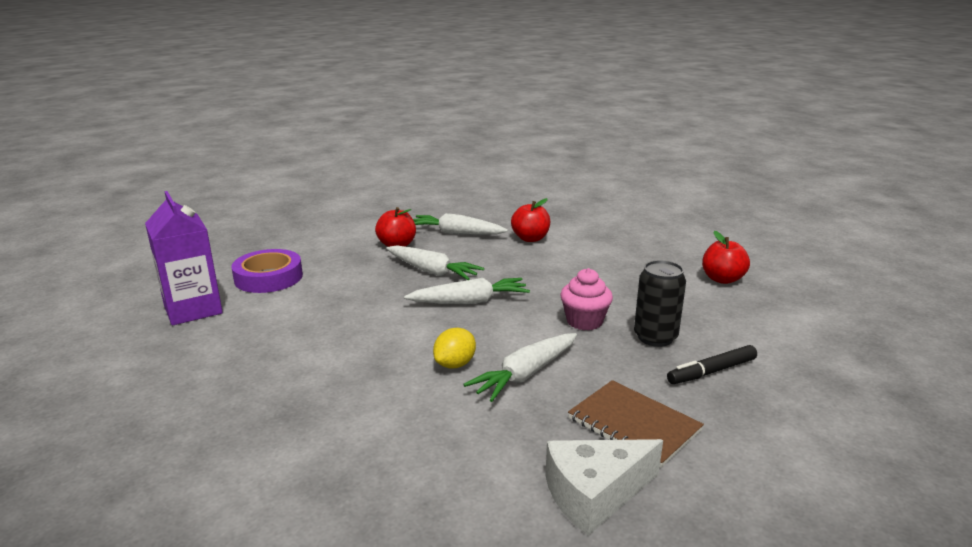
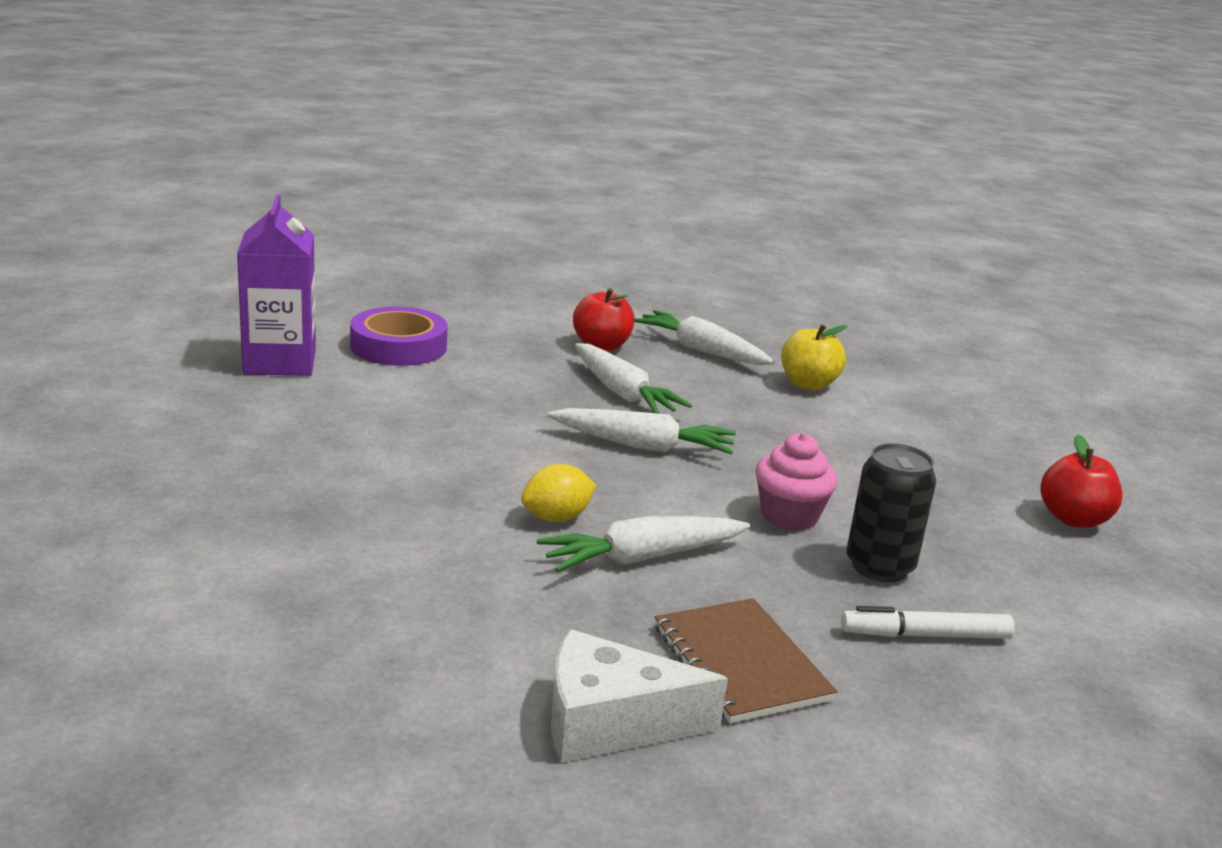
camera: 20 degrees right, 0 degrees up
(530, 238) = (808, 384): red apple -> yellow apple
(712, 371) = (925, 635): black marker -> white marker

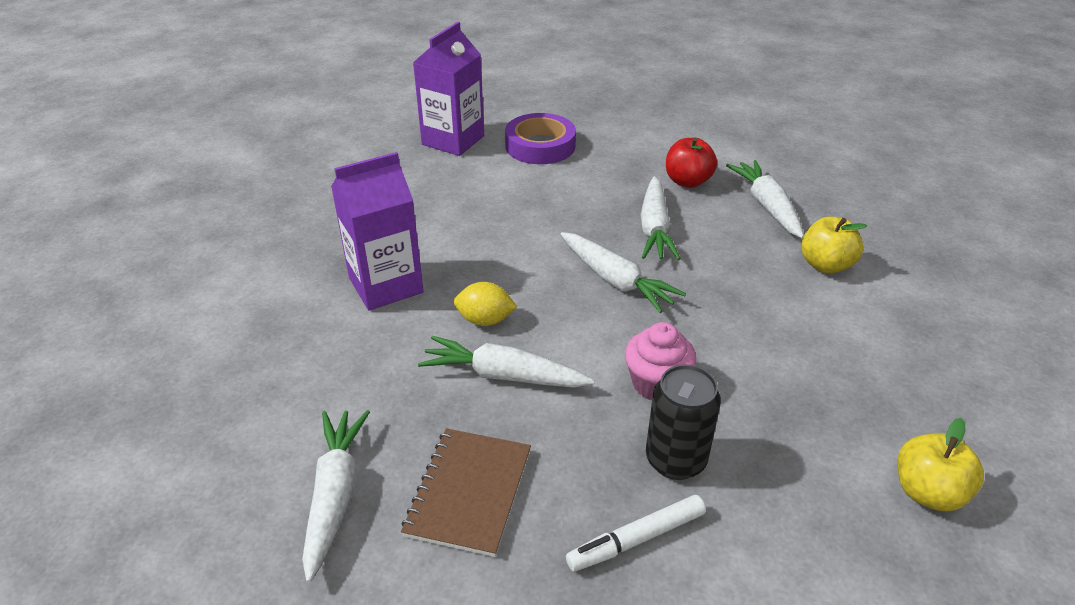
camera: 40 degrees right, 15 degrees up
(395, 521) = (386, 285): none -> purple carton
(610, 722) = (335, 495): white cheese -> white carrot
(925, 635) = (637, 539): white marker -> white marker turned 60 degrees counterclockwise
(1073, 519) = (927, 492): red apple -> yellow apple

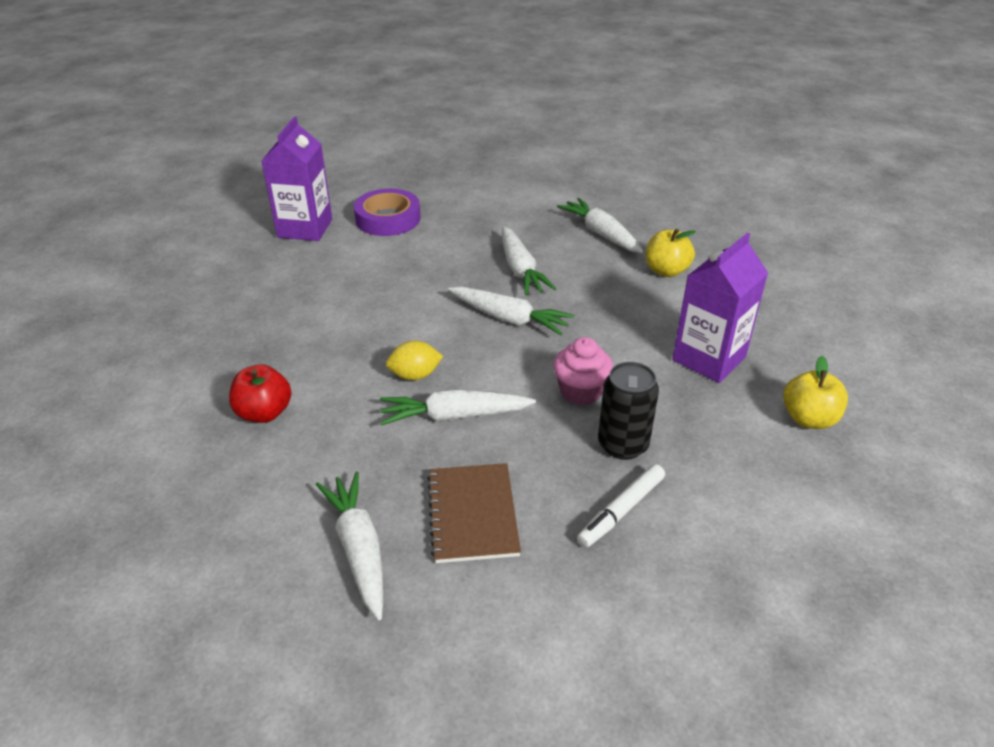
camera: 20 degrees left, 0 degrees up
(386, 285) = (310, 366): purple carton -> purple carton (709, 359)
(687, 181) = (529, 226): red apple -> red apple (264, 413)

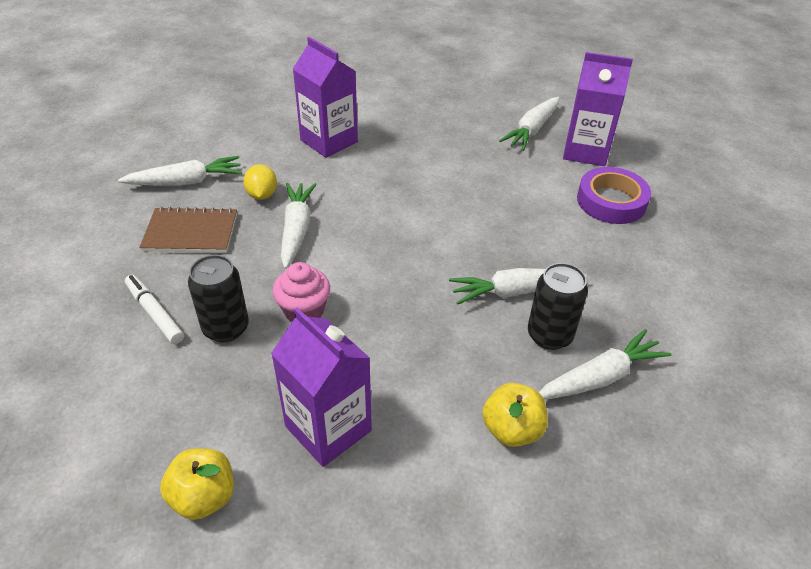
camera: 95 degrees right, 5 degrees up
(264, 413) = (329, 141): red apple -> purple carton
(415, 375) = (353, 211): yellow lemon -> yellow lemon (262, 195)
(509, 318) = (425, 274): white carrot -> white carrot (532, 130)
(566, 253) = (549, 335): none -> black can

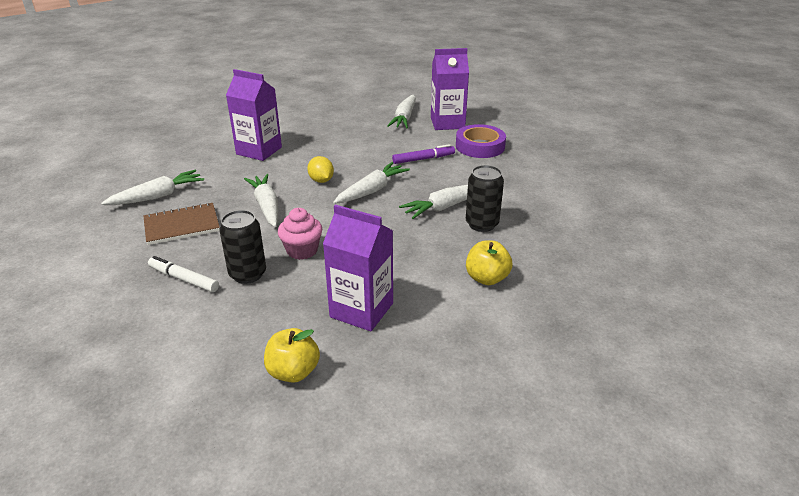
camera: 20 degrees left, 10 degrees down
(262, 195) = (226, 192): yellow lemon -> yellow lemon (321, 180)
(524, 204) = (423, 159): none -> purple marker
(600, 377) = (526, 237): white carrot -> white carrot (372, 190)

